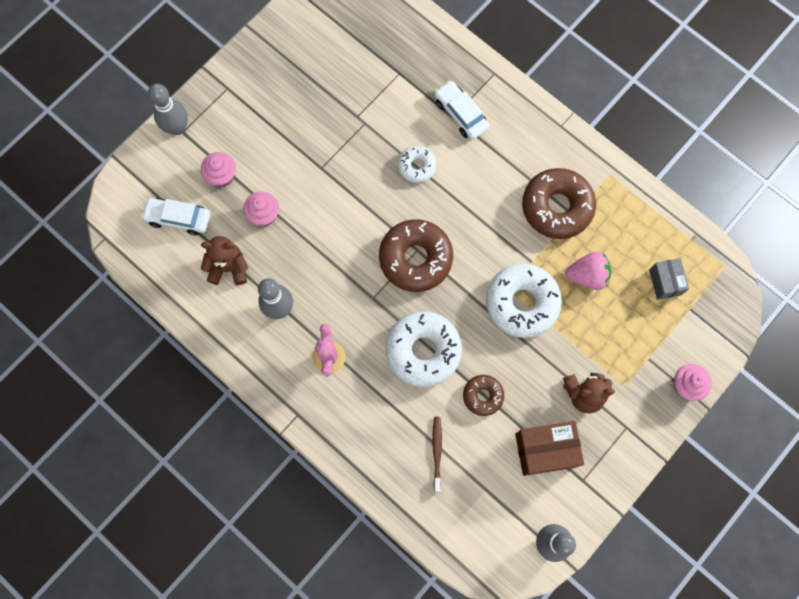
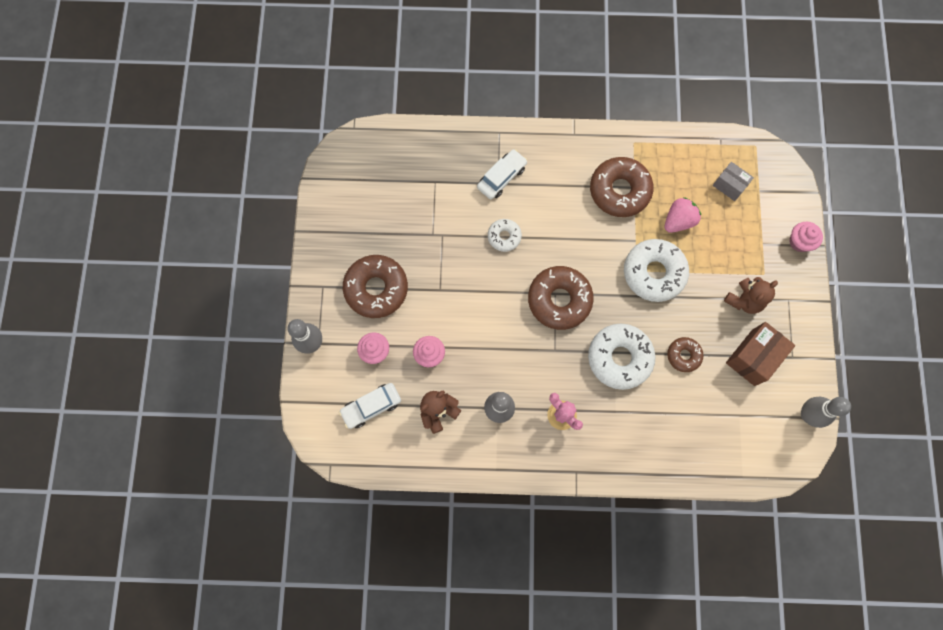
camera: 40 degrees left, 0 degrees up
(269, 125) = (376, 289): none -> brown donut
(437, 451) = (687, 417): brown toothbrush -> none
(460, 114) = (501, 177): white car -> white car turned 120 degrees clockwise

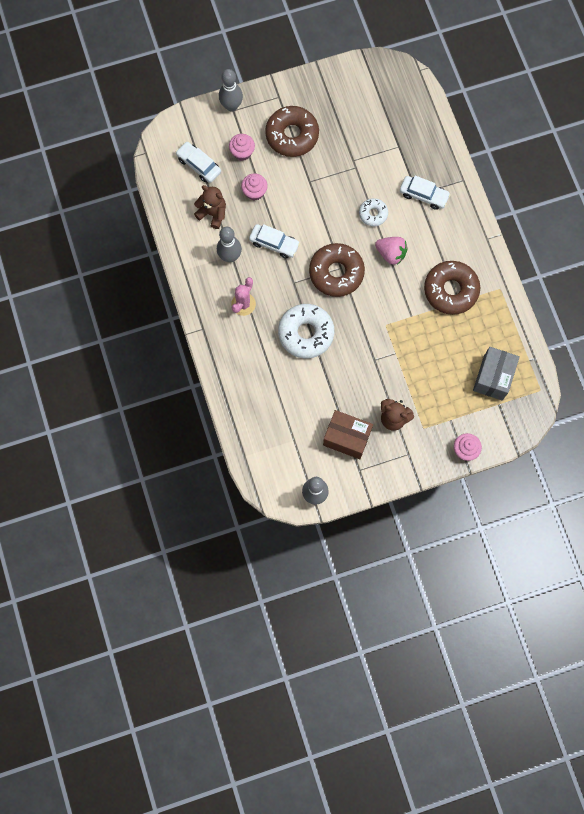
camera: 70 degrees right, 0 degrees up
(501, 355) = (274, 244): none -> white car
(654, 273) = (389, 339): white donut -> none
(678, 221) = (443, 345): pink strawberry -> pink strawberry (391, 254)
(683, 355) = (327, 382): brown donut -> none
(729, 185) = (493, 378): grey box -> grey box, size x1.60

